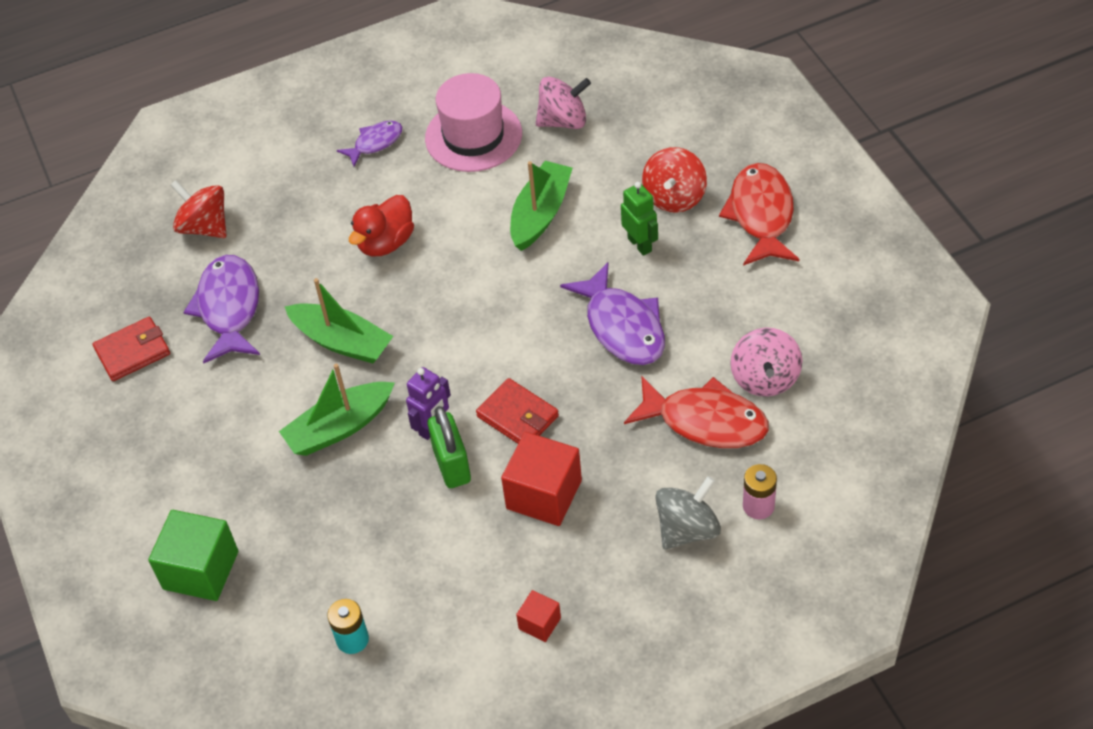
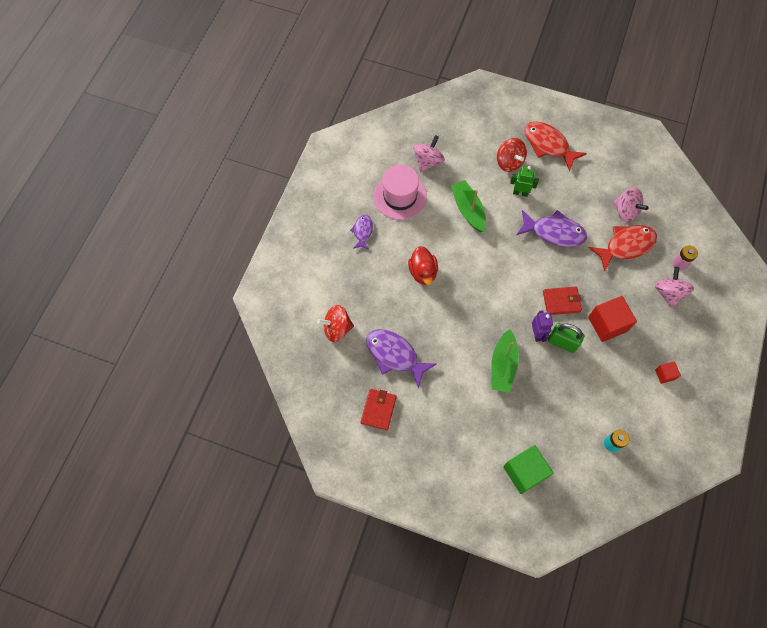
camera: 50 degrees left, 15 degrees up
(342, 341) = (459, 329): green boat -> none
(687, 529) = (668, 293): grey spinning top -> pink spinning top

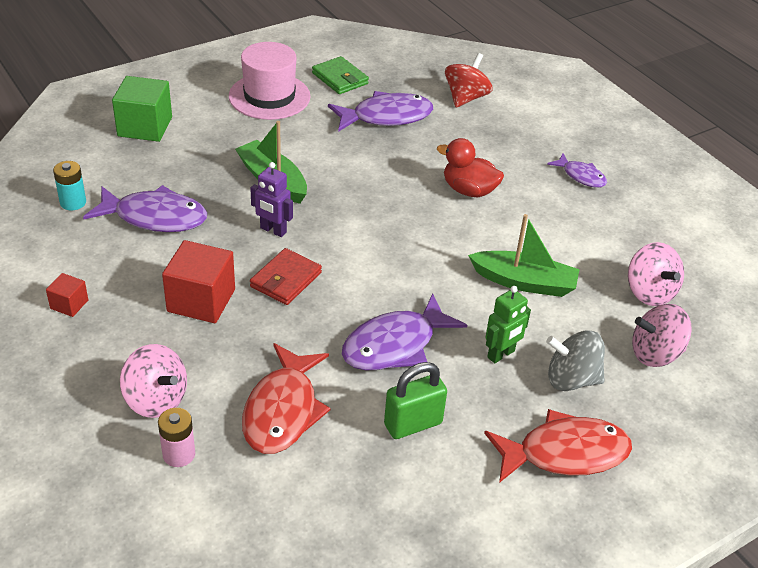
camera: 125 degrees right, 25 degrees down
(378, 410) = (340, 78): red wallet -> green wallet
(400, 196) = (609, 233): pink hat -> pink hat (269, 96)
(509, 162) = (571, 379): red spinning top -> grey spinning top
(562, 342) = (234, 244): green padlock -> green padlock (413, 424)
(582, 394) = (155, 217): none -> purple fish
(625, 211) = (339, 458): pink spinning top -> pink spinning top (655, 354)

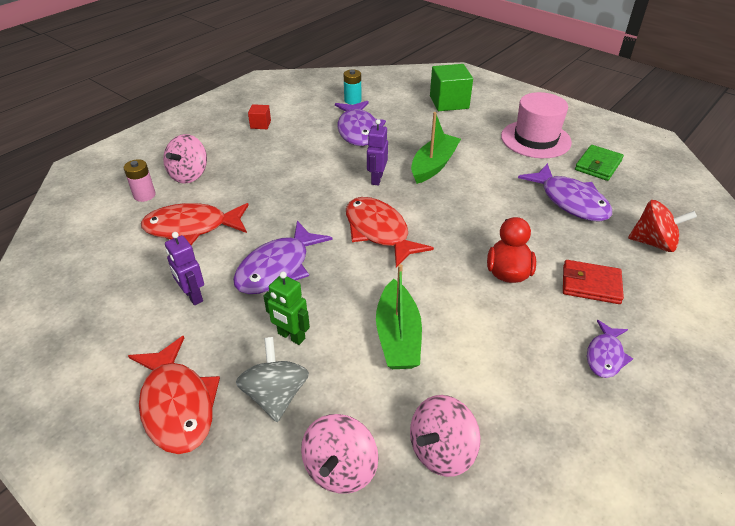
camera: 75 degrees right, 0 degrees up
(201, 300) = (286, 168): red cube -> none
(286, 280) = (325, 197): red wallet -> red wallet (590, 284)
(370, 254) = (379, 232): none -> red fish
(395, 345) = (278, 268): purple fish -> purple fish turned 90 degrees counterclockwise
(413, 424) = (193, 296): green padlock -> purple robot
(655, 354) = (340, 468): pink spinning top -> pink spinning top turned 135 degrees counterclockwise

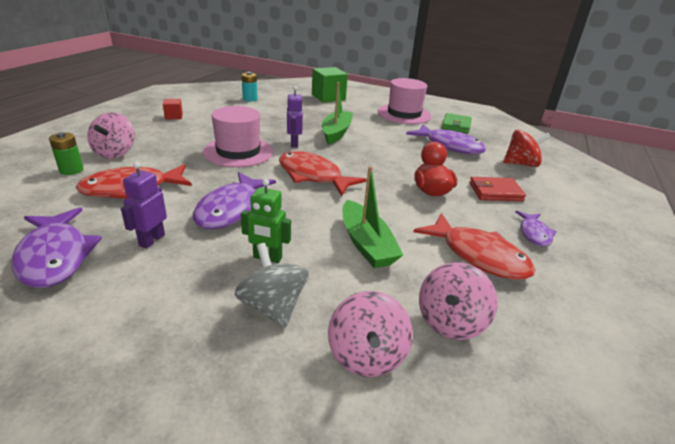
camera: 20 degrees left, 10 degrees down
(144, 195) = (71, 170): pink battery -> green battery
(177, 404) = (167, 333): red fish -> red fish (478, 256)
(193, 296) = (151, 240): purple robot -> purple robot turned 75 degrees clockwise
(311, 186) = (238, 152): none -> pink hat
(358, 130) = (263, 116): purple fish -> purple fish (55, 256)

